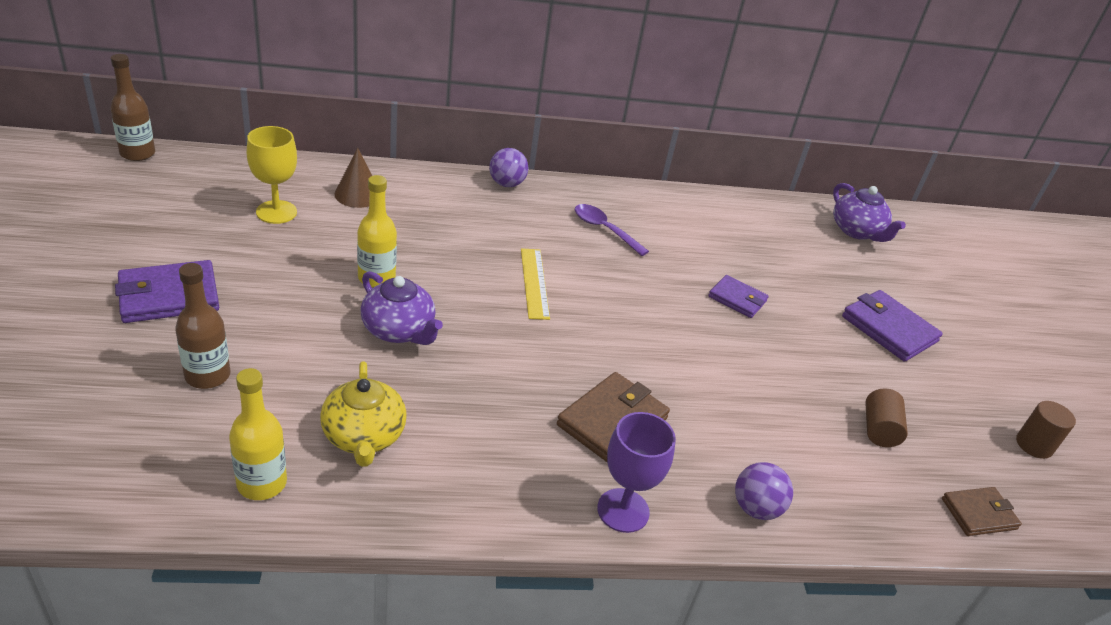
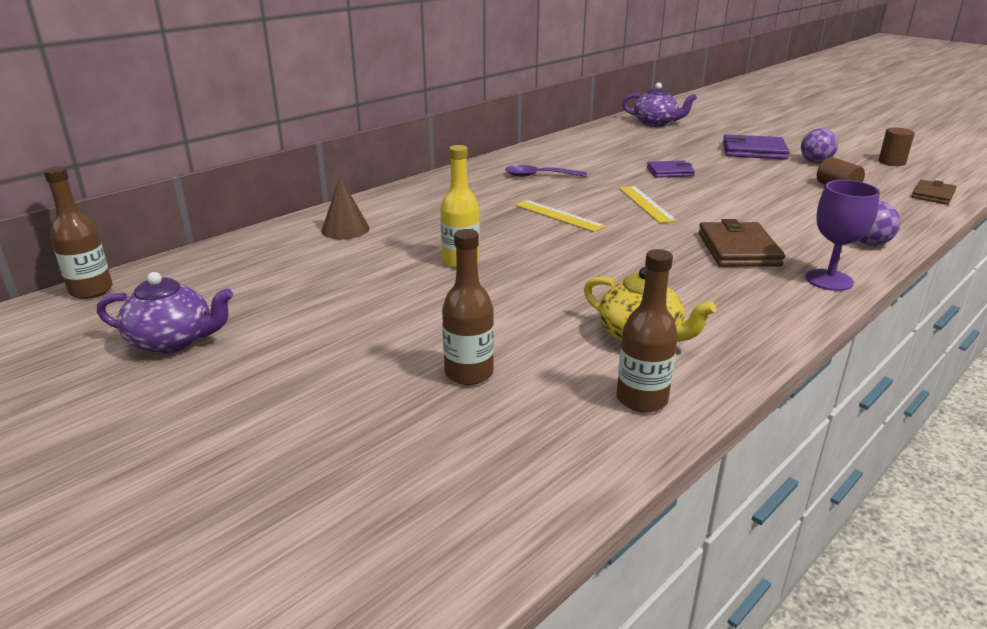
camera: 35 degrees left, 10 degrees down
(169, 296) = (329, 351): purple wallet -> none
(262, 483) = (642, 399): yellow bottle -> brown bottle
(276, 212) = (304, 266): yellow goblet -> none
(399, 330) = (537, 277): purple teapot -> purple teapot (173, 341)
(507, 184) = (434, 181): purple ball -> purple ball (815, 162)
(635, 319) = (646, 204): none -> yellow ruler

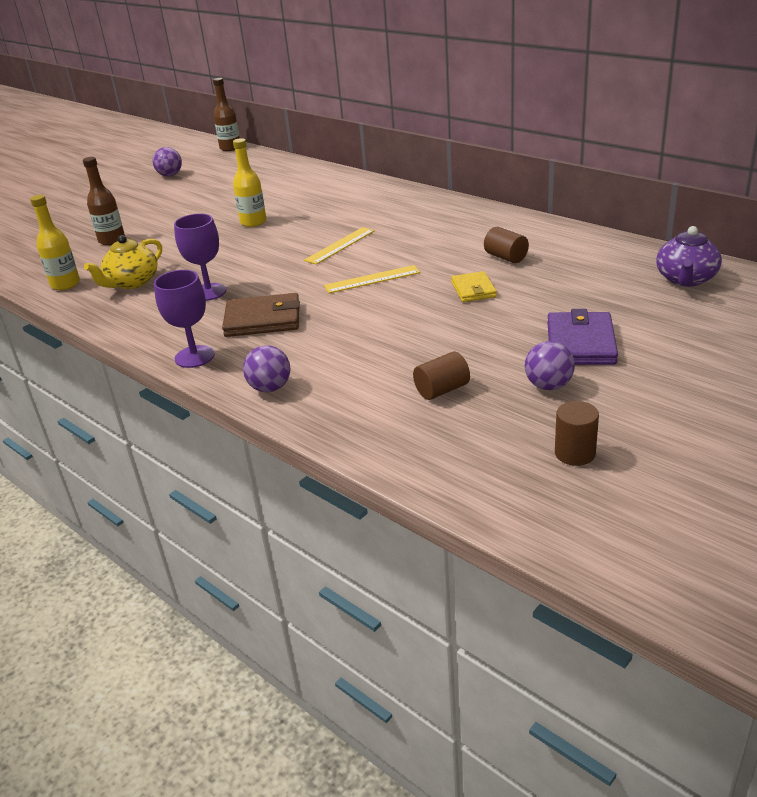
camera: 90 degrees right, 5 degrees up
(173, 341) = (170, 175): purple teapot -> purple ball
(345, 229) = (311, 183): brown cone -> none
(539, 176) = (442, 230): purple spoon -> none
(608, 160) = (506, 257): none -> brown cylinder
(642, 399) = (65, 284): brown bottle -> yellow bottle
(670, 172) = (473, 289): purple wallet -> yellow wallet
(673, 280) = (209, 292): none -> purple goblet
(932, 195) = (428, 462): brown wallet -> none

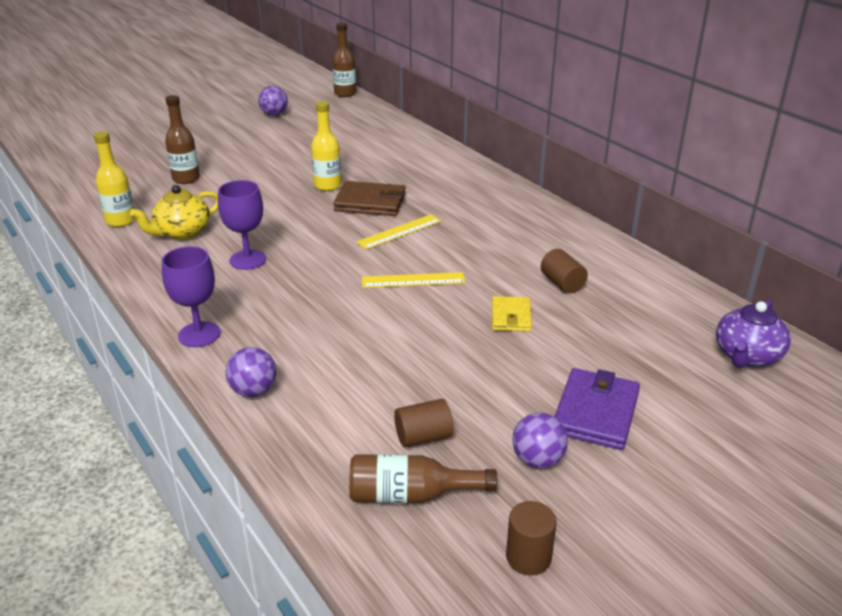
camera: 10 degrees right, 0 degrees up
(263, 319) = (284, 305): brown wallet -> brown wallet (370, 202)
(452, 433) = (410, 495): none -> brown bottle

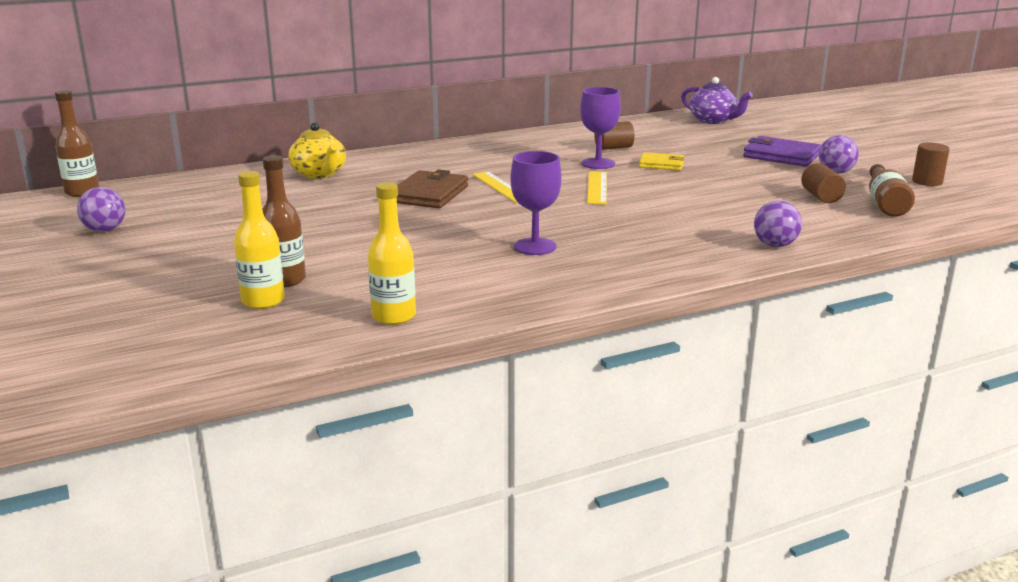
camera: 80 degrees left, 10 degrees down
(182, 232) = (450, 279): yellow teapot -> yellow teapot (319, 174)
(199, 334) = (684, 266): purple goblet -> purple goblet (598, 163)
(327, 185) = (371, 209): yellow bottle -> yellow bottle (263, 301)

